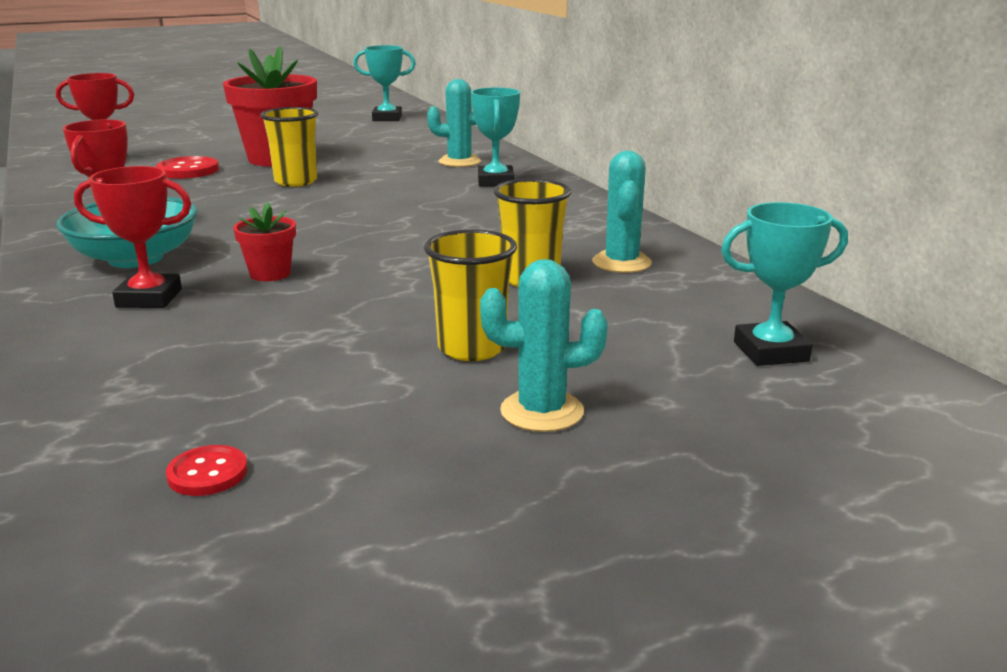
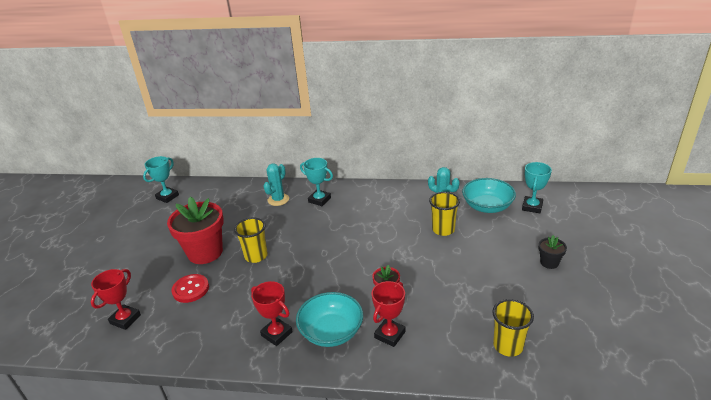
camera: 55 degrees left, 10 degrees up
(207, 473) = (558, 343): red button -> none
(472, 348) = (496, 262): yellow cup -> yellow cup (508, 346)
(542, 411) = (549, 263): turquoise cactus -> black flower pot
(687, 303) = (487, 206): none -> turquoise bowl

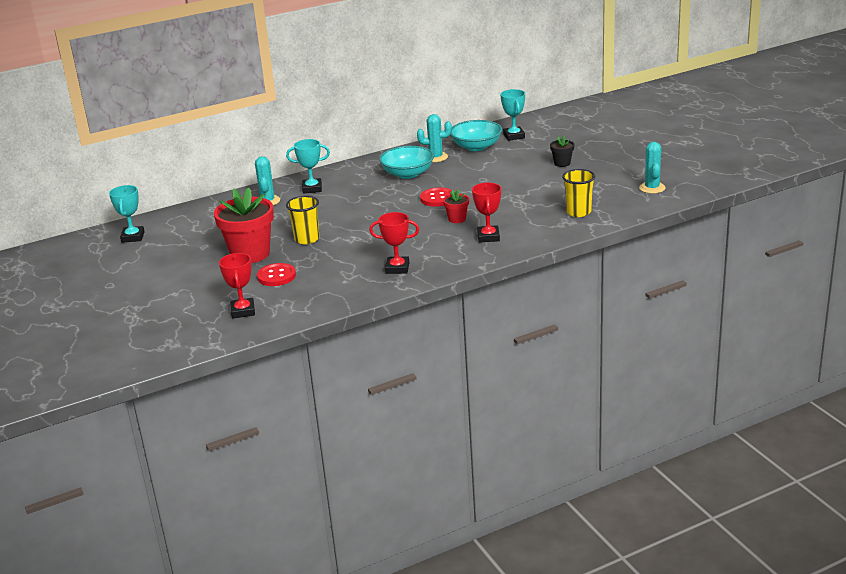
camera: 35 degrees left, 5 degrees down
(331, 332) = (441, 251): turquoise bowl -> turquoise bowl (408, 174)
(396, 256) = (437, 198): none -> red button
(443, 229) = (456, 171): yellow cup -> none
(622, 349) = (652, 188): none -> turquoise cactus

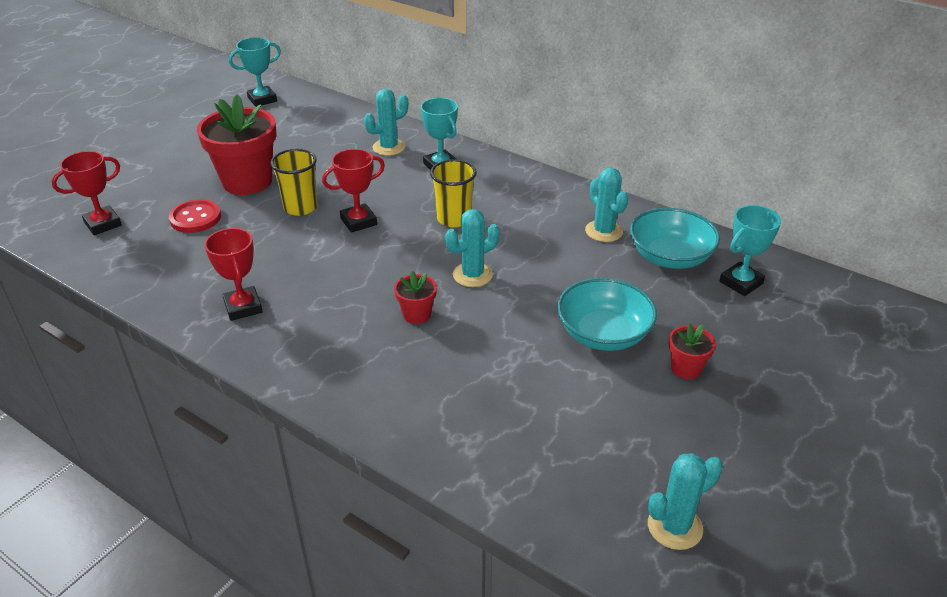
camera: 60 degrees right, 10 degrees up
(408, 174) = (533, 224): turquoise bowl -> turquoise bowl (603, 334)
(437, 198) = (472, 275): red button -> turquoise cactus
(488, 237) = (372, 366): red trophy -> red trophy (358, 221)
(562, 163) = (686, 368): black flower pot -> red flower pot
(578, 212) = (512, 447): yellow cup -> yellow cup (454, 219)

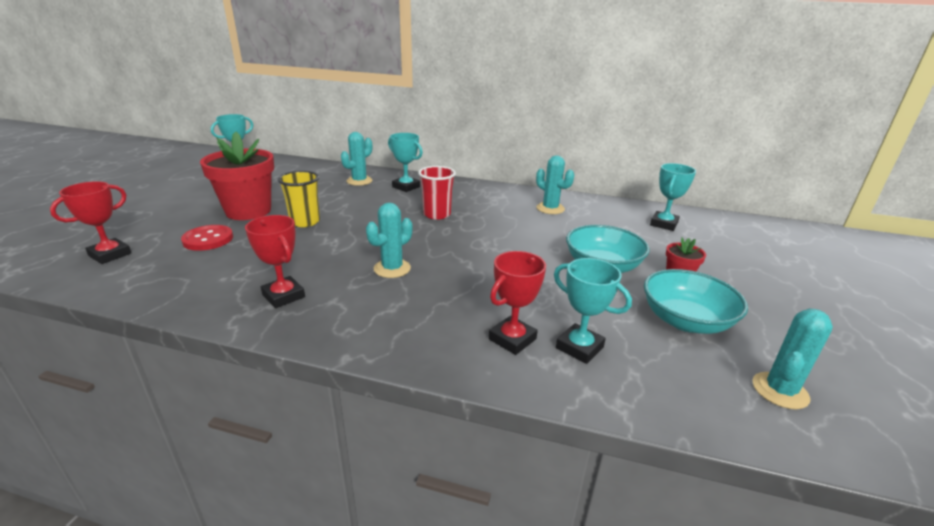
camera: 20 degrees left, 10 degrees down
(358, 221) = (360, 224): red trophy -> red trophy (512, 339)
(416, 314) = (448, 277): red flower pot -> none
(454, 219) = (437, 214): yellow cup -> red cup
(472, 275) = (475, 245): turquoise cactus -> turquoise cactus (392, 268)
(500, 430) = (579, 347): none -> turquoise trophy
(670, 257) = (606, 216): turquoise bowl -> turquoise bowl (685, 321)

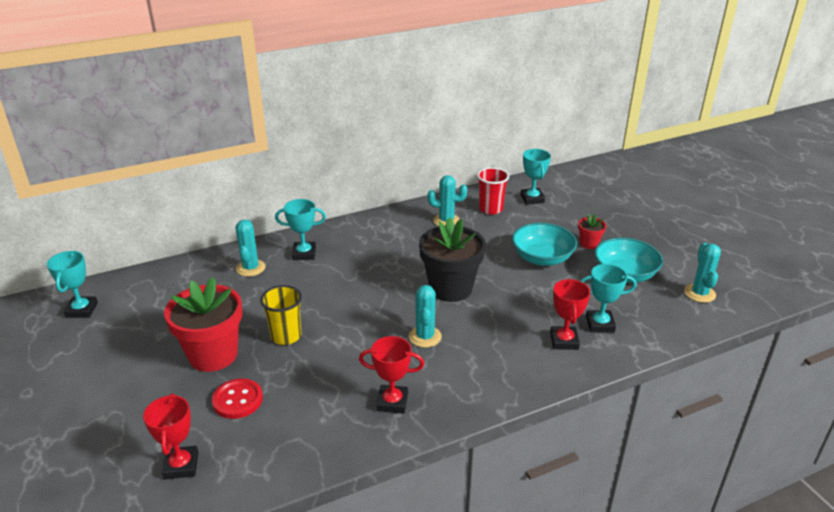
camera: 40 degrees left, 5 degrees up
(437, 214) = (376, 270): red cup -> red cup (490, 209)
(473, 249) = (450, 288): none -> black flower pot

